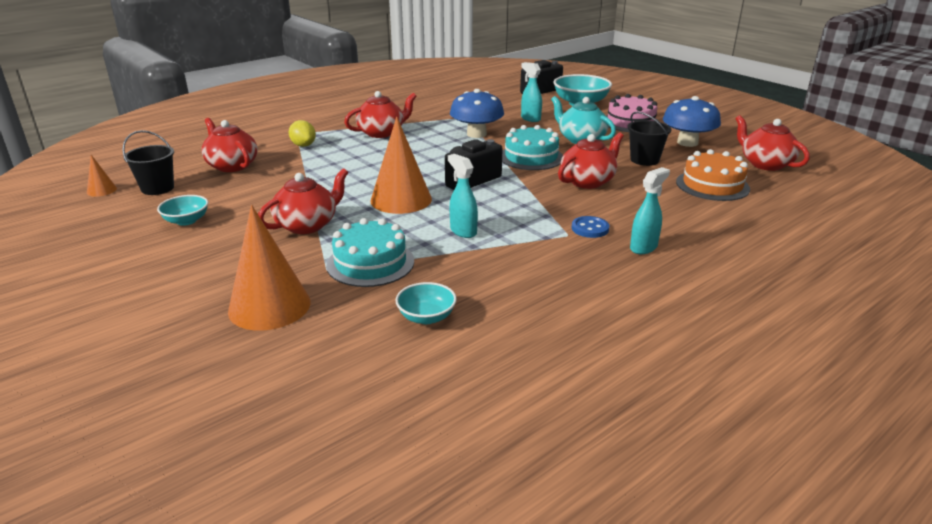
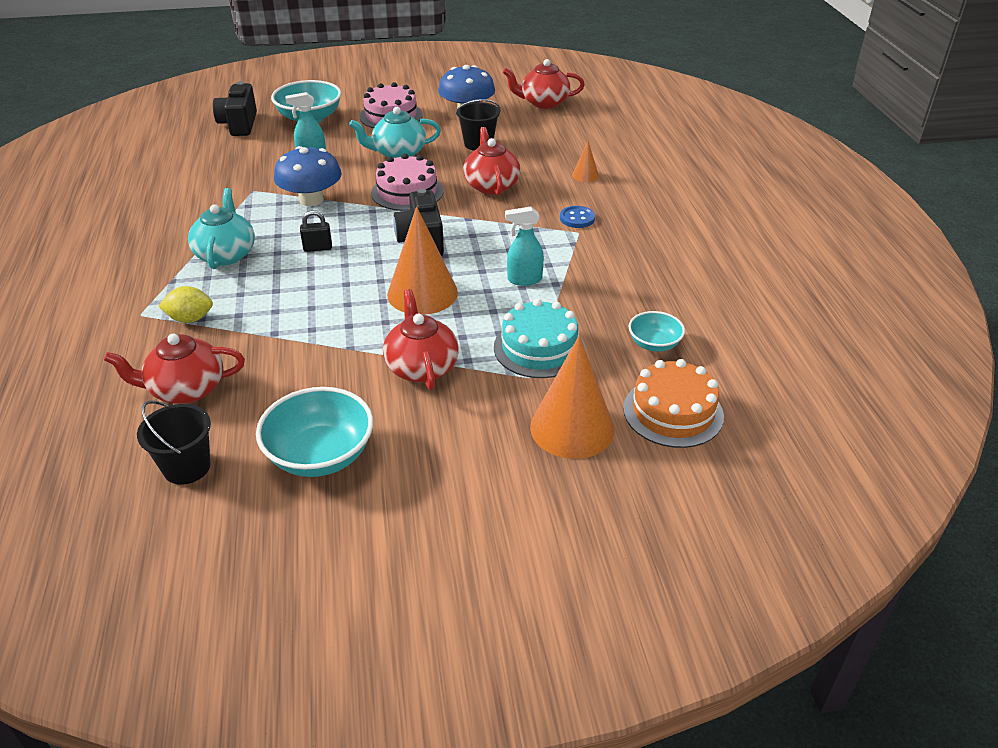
camera: 60 degrees left, 10 degrees up
(101, 190) = (130, 524): orange cone -> orange cone (585, 175)
(186, 221) = (320, 455): turquoise bowl -> turquoise bowl, size x1.77
(382, 133) = (226, 254): red teapot -> turquoise teapot
(419, 153) = (318, 248): none -> black padlock
(531, 157) = (407, 192): turquoise cake -> pink cake
(643, 247) = (628, 209): turquoise spray bottle -> none
(712, 185) = (556, 138): orange cake -> orange cake (673, 412)

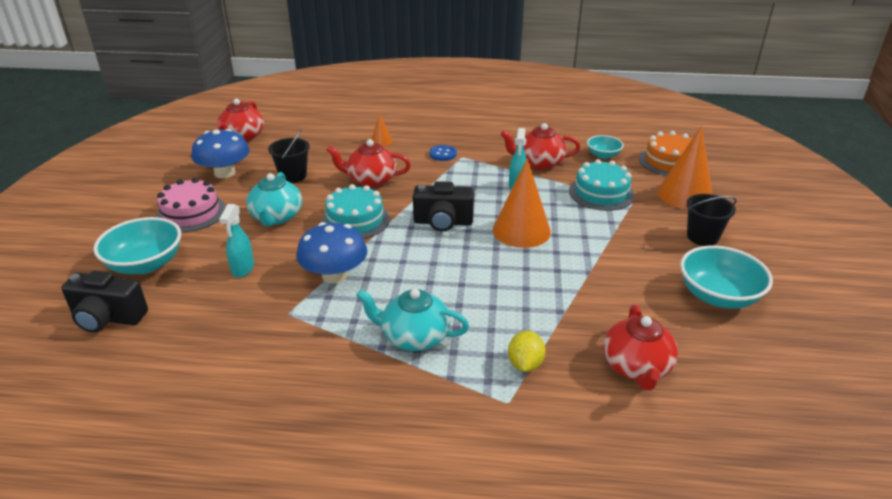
camera: 75 degrees left, 5 degrees down
(187, 467) = (739, 367): black bucket -> black bucket (702, 237)
(318, 248) = (429, 277): black padlock -> none
(407, 192) = (355, 220): pink cake -> turquoise cake
(421, 367) = (617, 241): red teapot -> red teapot (539, 163)

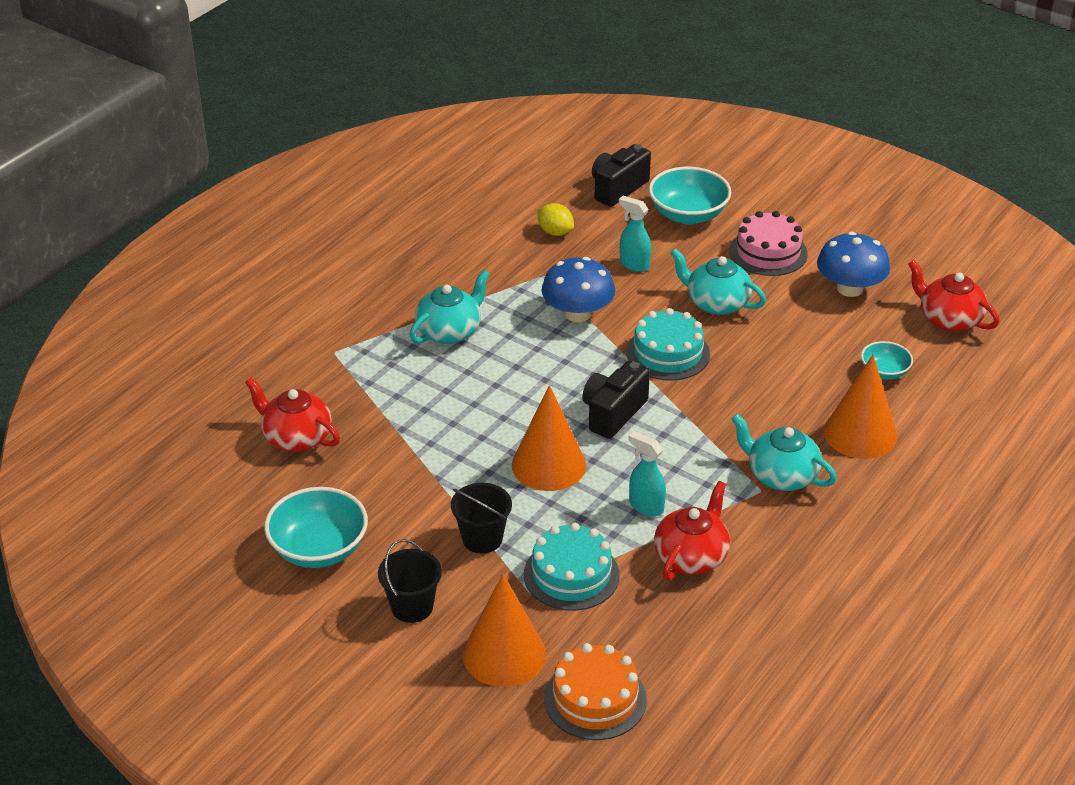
camera: 120 degrees right, 5 degrees up
(293, 176) = (807, 335): black bucket -> black bucket (482, 539)
(371, 180) = (753, 391): red teapot -> none
(381, 141) = (860, 433): orange cone -> orange cone, size x2.17
(443, 154) = (781, 476): blue button -> turquoise teapot
(525, 364) = (361, 378): yellow lemon -> yellow lemon (555, 232)
(603, 155) = (666, 636): turquoise bowl -> turquoise bowl (884, 372)

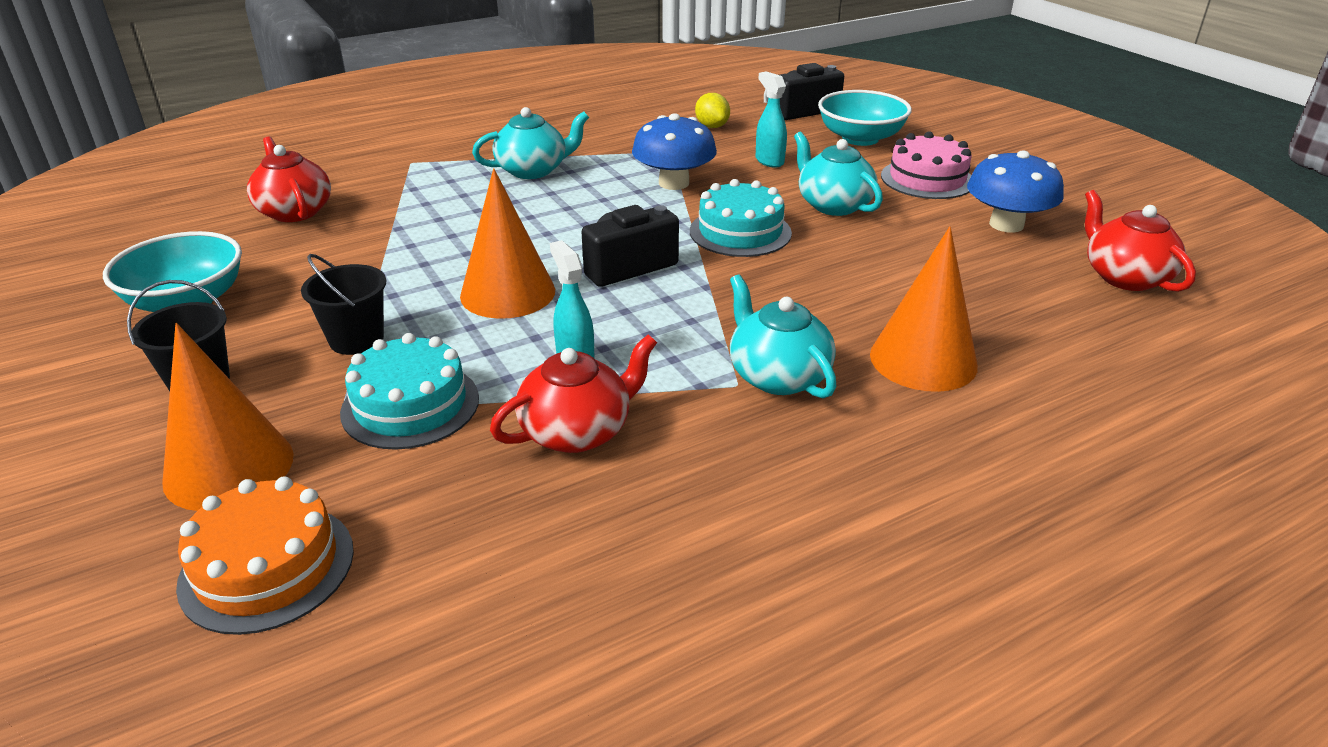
camera: 25 degrees right, 5 degrees down
(884, 372) = (1001, 306): turquoise bowl -> none

